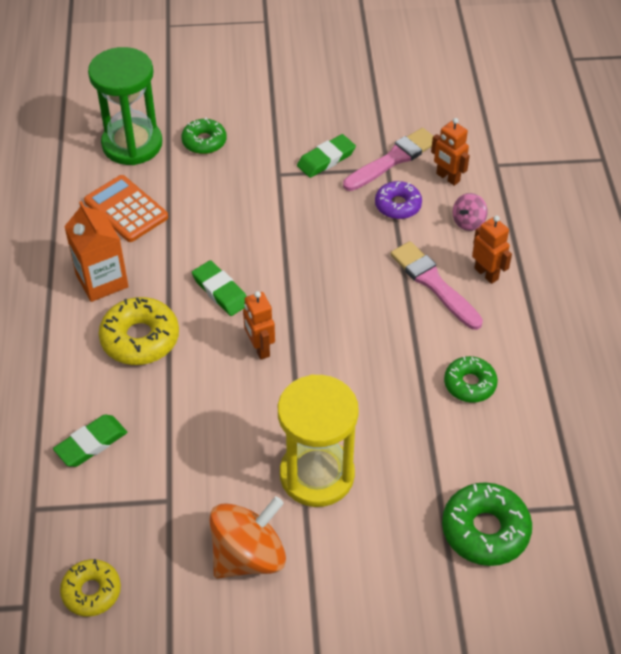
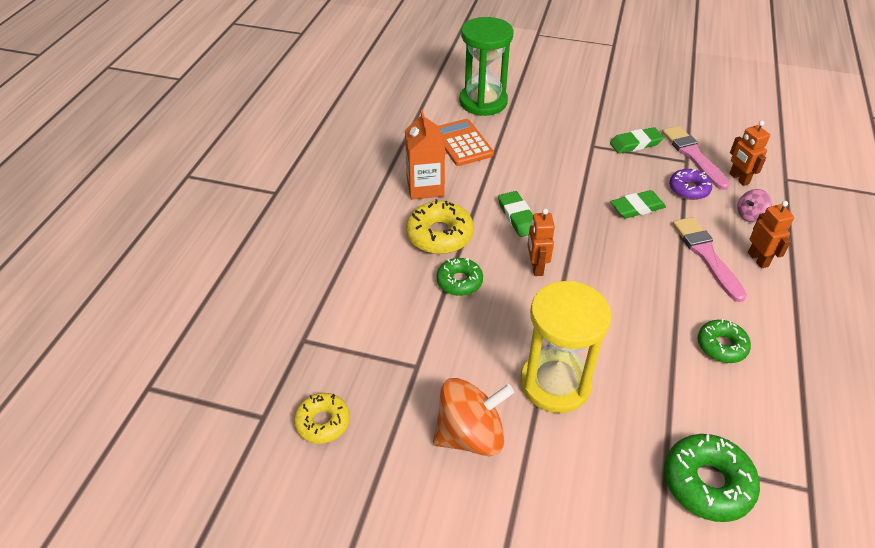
camera: 20 degrees right, 5 degrees down
(91, 443) = (370, 302): green eraser -> green eraser (637, 207)
(204, 141) = (539, 111): green donut -> green donut (459, 281)
(393, 159) = (693, 155): pink brush -> pink brush turned 90 degrees counterclockwise

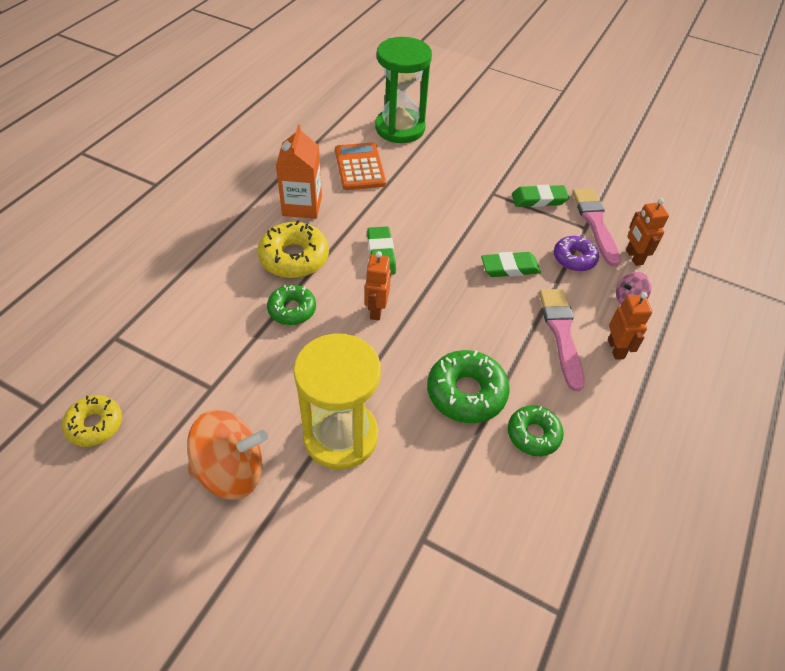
camera: 10 degrees right, 5 degrees up
(707, 483) = (451, 579): green donut -> green donut (466, 393)

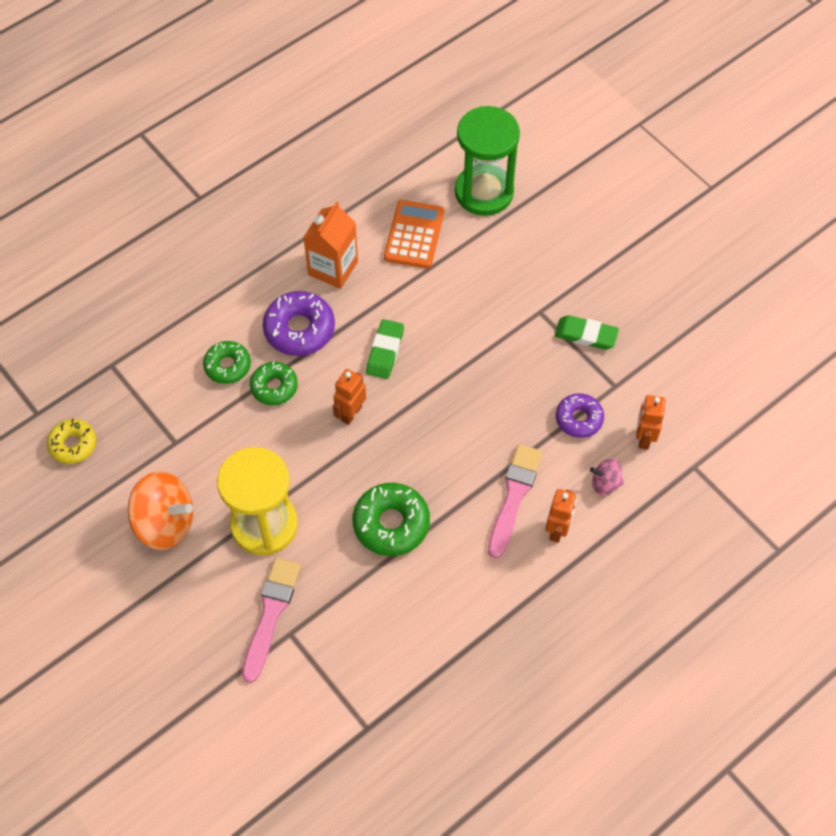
camera: 25 degrees right, 10 degrees up
(294, 258) = (299, 329): yellow donut -> purple donut
(510, 268) = (505, 408): green eraser -> none
(533, 434) = (429, 582): green donut -> green donut (227, 366)
(595, 223) = (629, 384): pink brush -> pink brush (270, 614)

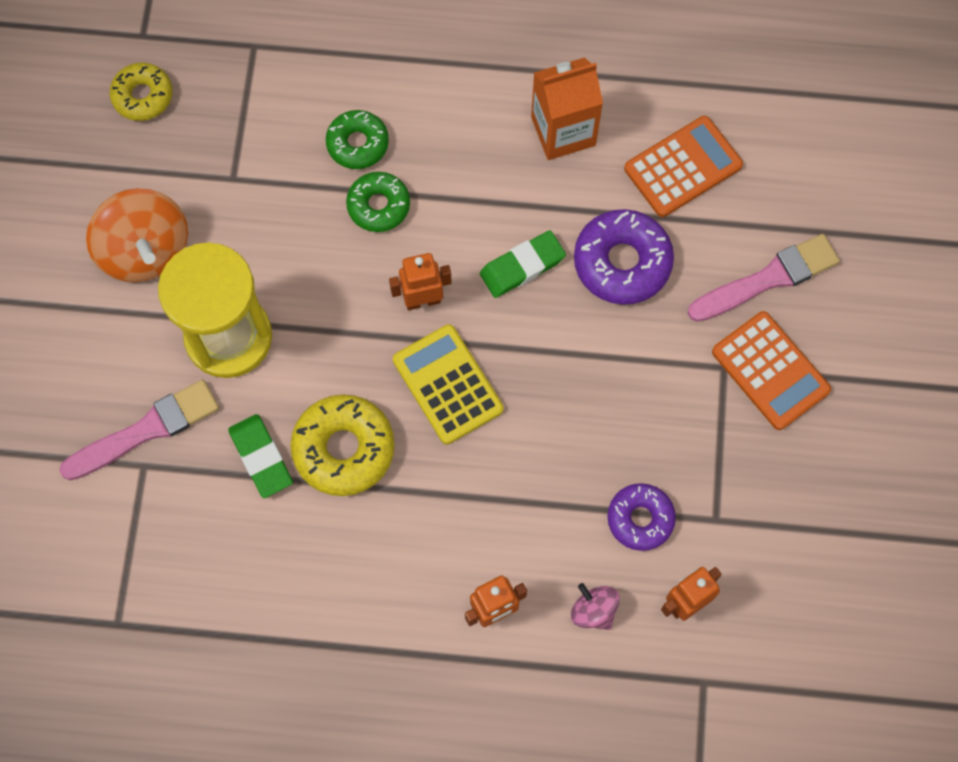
camera: 45 degrees right, 10 degrees up
(299, 329) = (463, 167): purple donut -> purple donut (622, 262)
(391, 523) = (344, 449): green donut -> yellow donut
(410, 442) = (448, 384): none -> yellow calculator
(484, 192) = (807, 184): green hourglass -> none
(514, 496) = (489, 535): pink brush -> pink brush (768, 278)
(563, 294) = (770, 371): none -> orange calculator
(586, 335) = (745, 437): green eraser -> green eraser (261, 457)

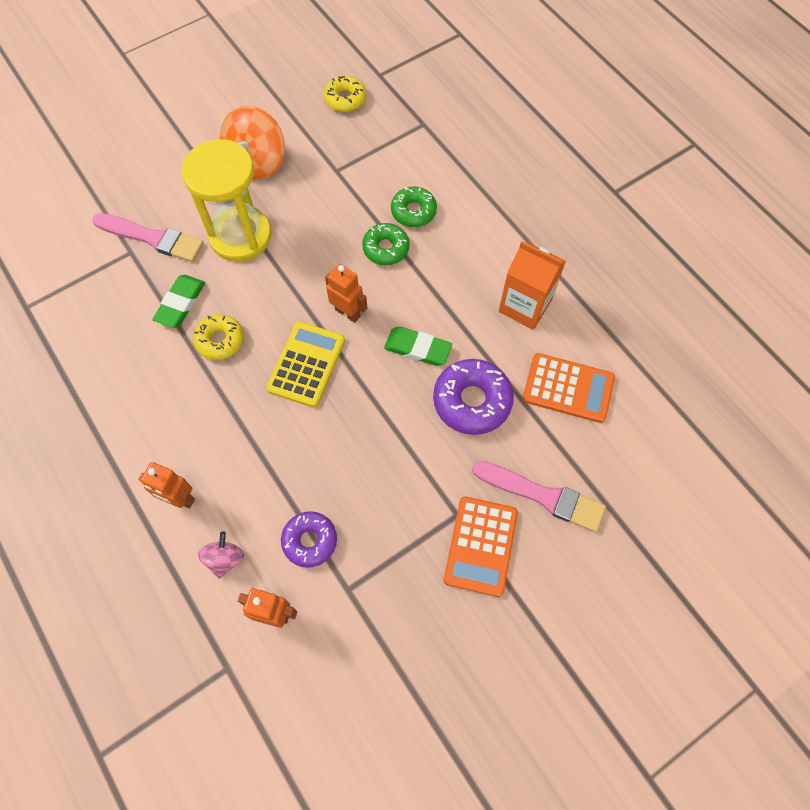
camera: 50 degrees right, 5 degrees down
(344, 449) = (220, 340): yellow donut -> yellow donut, size x0.65

